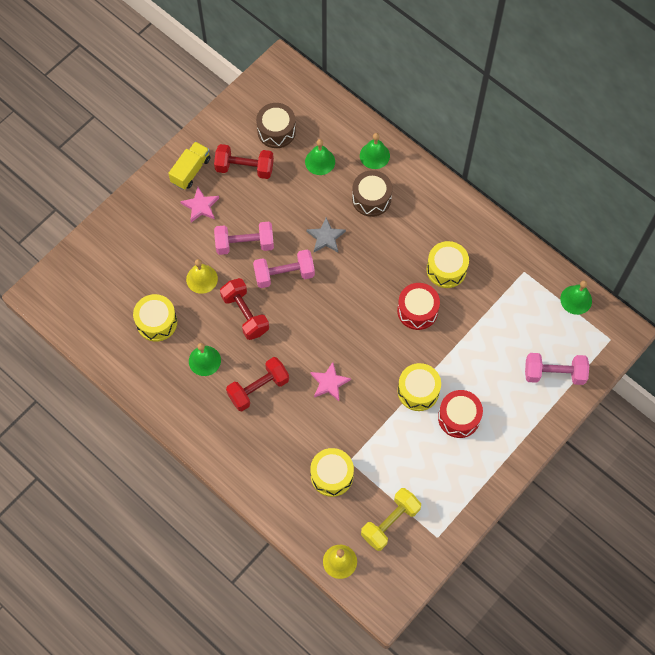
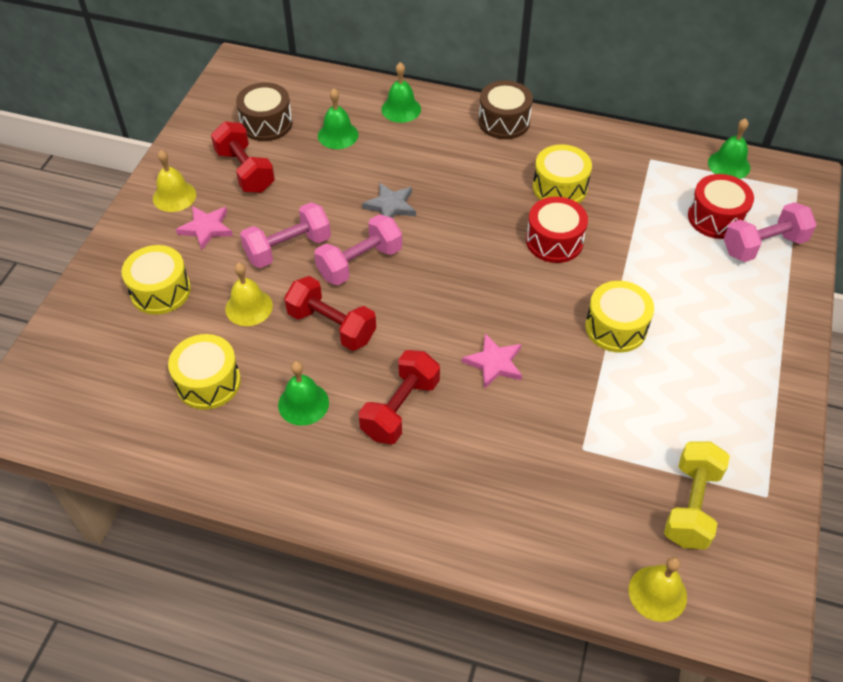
camera: 25 degrees left, 15 degrees down
(191, 171) = (174, 196): yellow truck -> yellow bell
(244, 168) = (245, 171): red dumbbell -> red dumbbell turned 75 degrees clockwise
(332, 475) = (570, 478): yellow drum -> yellow drum (160, 291)
(371, 199) = (423, 150): brown drum -> brown drum (504, 121)
(459, 417) = (688, 337): red drum -> red drum (716, 218)

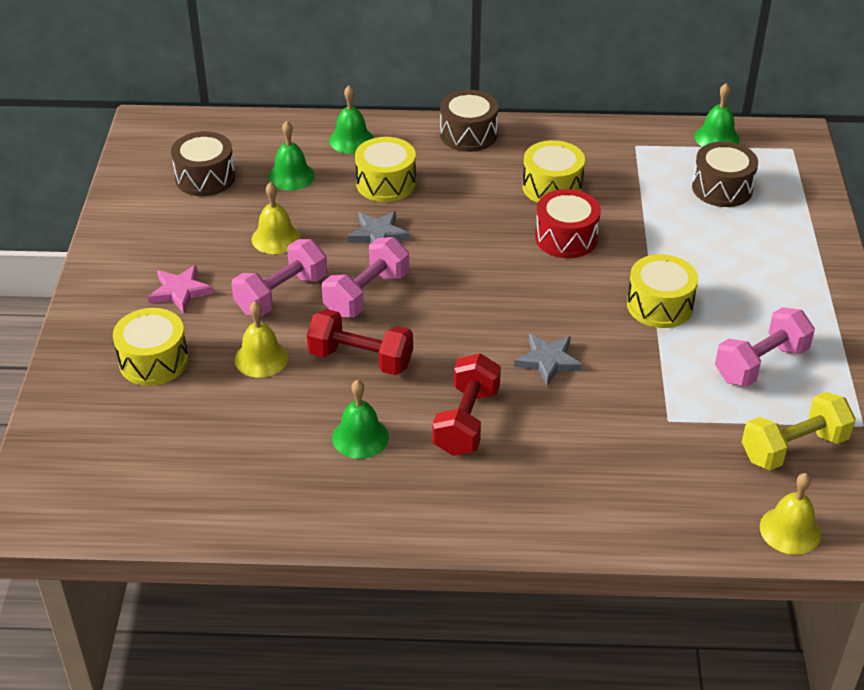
camera: 15 degrees left, 10 degrees down
(174, 196) = (129, 266): yellow bell -> yellow bell (276, 238)
(208, 382) = (246, 438): yellow drum -> yellow drum (386, 183)
(245, 171) = (200, 228): red dumbbell -> none
(494, 363) = (548, 361): pink star -> grey star
(691, 505) = (793, 448): yellow dumbbell -> yellow dumbbell turned 60 degrees clockwise
(716, 218) = (722, 188): red drum -> brown drum
(763, 245) = (778, 205): pink dumbbell -> pink dumbbell (760, 364)

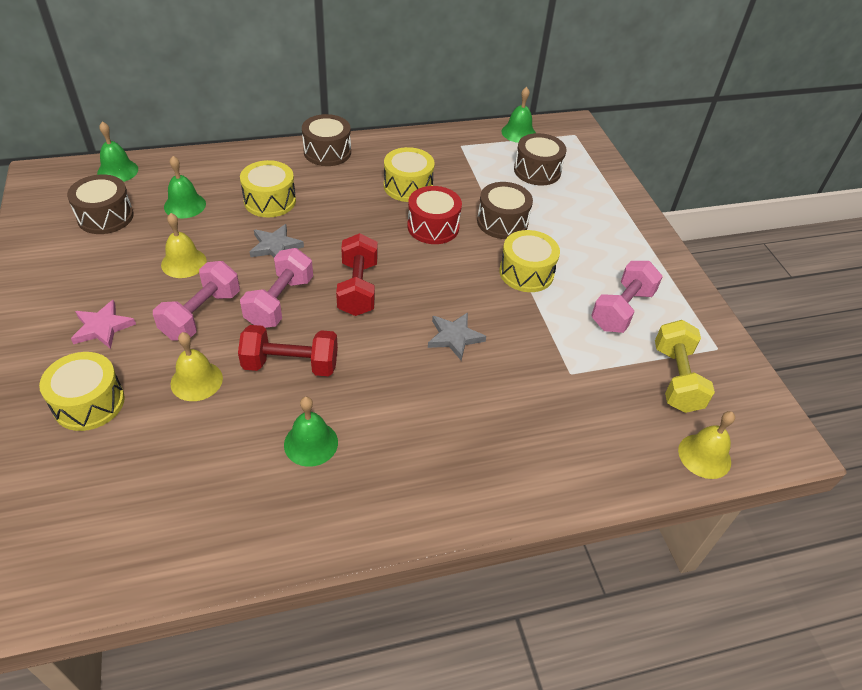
camera: 20 degrees left, 5 degrees up
(351, 140) = (230, 168): green bell -> green bell (117, 171)
(466, 421) = (403, 408): red dumbbell -> red dumbbell (358, 288)
(653, 244) = (502, 222): none -> brown drum
(793, 448) = (676, 379): yellow dumbbell -> yellow dumbbell turned 45 degrees counterclockwise

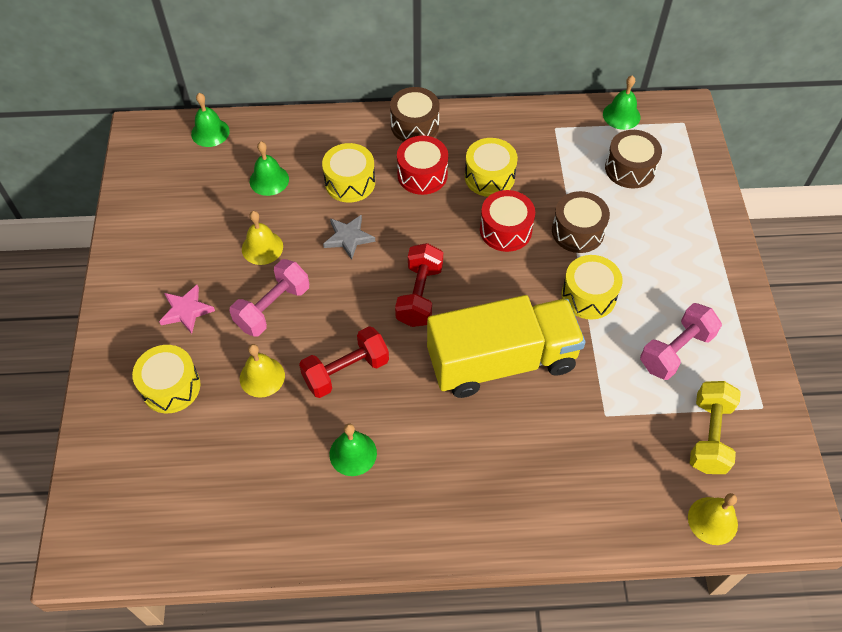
camera: 15 degrees right, 10 degrees up
(105, 216) = (196, 187): brown drum -> none
(280, 302) = (344, 302): pink dumbbell -> none
(291, 365) = (346, 371): red dumbbell -> red dumbbell turned 45 degrees counterclockwise
(342, 189) = (422, 175): none -> red drum
(454, 337) = (502, 361): grey star -> yellow truck

